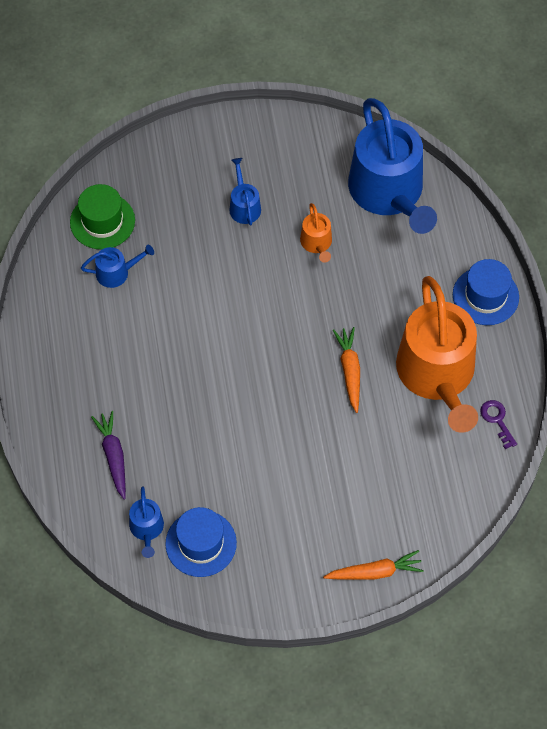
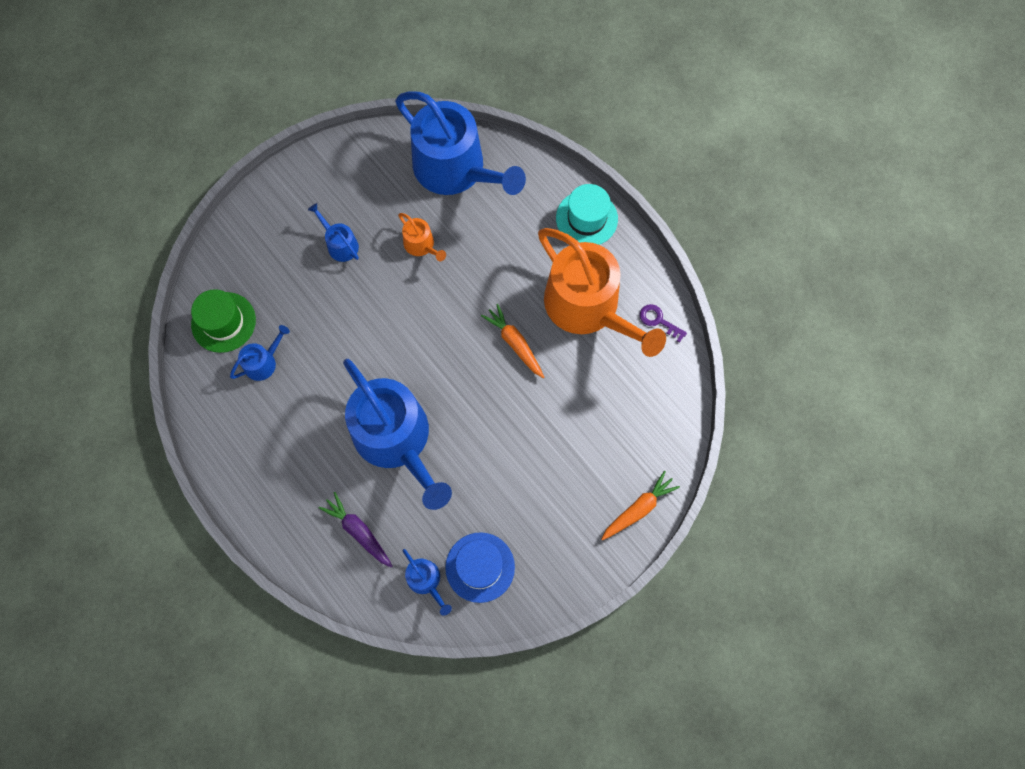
camera: 30 degrees left, 10 degrees up
(193, 397) = (396, 439): none -> blue watering can
(485, 296) = (586, 218): blue hat -> turquoise hat

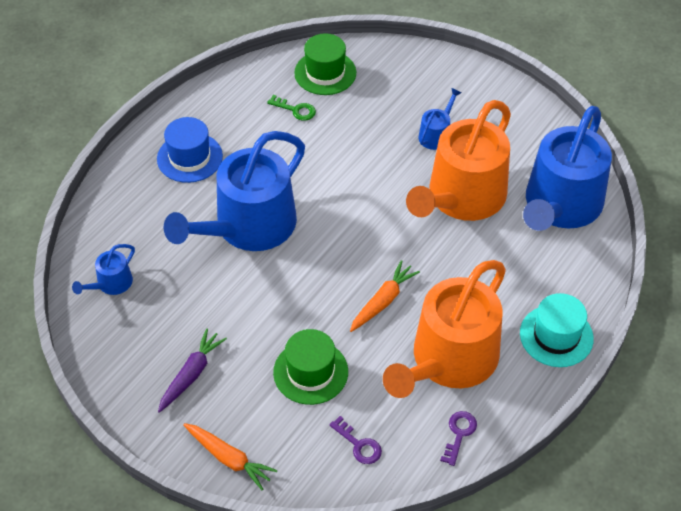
camera: 75 degrees right, 20 degrees down
(263, 362) = (295, 110): blue watering can -> green key
(358, 531) = (149, 219): purple carrot -> purple carrot (191, 374)
(421, 245) = (462, 197): orange watering can -> orange watering can, size x2.38
(480, 567) = (133, 325): blue hat -> blue hat (189, 157)
(571, 422) = (310, 372): none -> green hat
(650, 400) = (359, 444): none -> purple key

